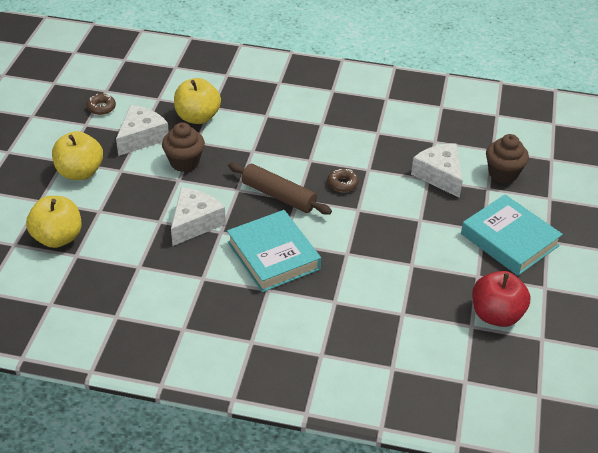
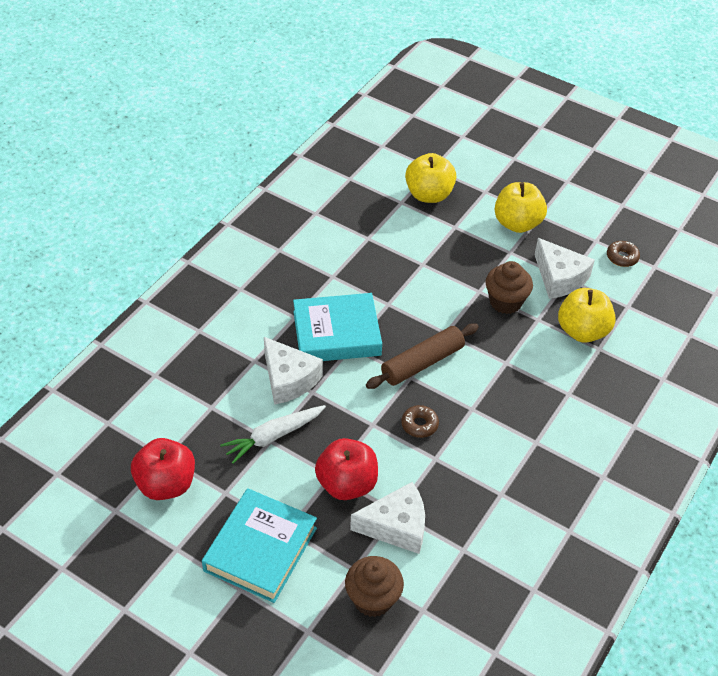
camera: 110 degrees right, 5 degrees up
(195, 223) = (409, 288): white cheese -> white cheese (288, 379)
(407, 263) = (273, 436): none -> white carrot
(422, 209) = (347, 484): none -> red apple
(509, 240) = (260, 549): turquoise book -> turquoise book turned 45 degrees counterclockwise

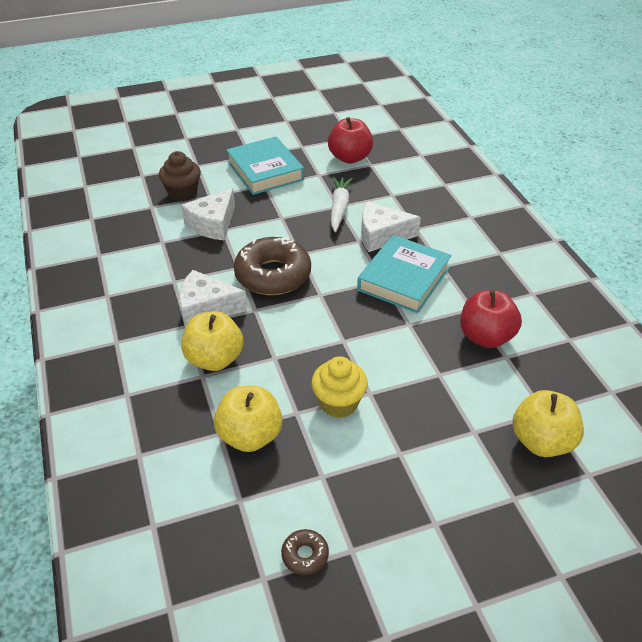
camera: 130 degrees right, 5 degrees down
(347, 484) = (267, 220): red apple -> red apple (486, 337)
(419, 425) = (273, 275): brown donut -> brown donut, size x2.28
(422, 363) = (326, 308): brown rolling pin -> none
(505, 302) = (338, 403): brown cupcake -> yellow cupcake
(517, 223) = (438, 491): yellow apple -> yellow apple (214, 359)
(559, 278) = (329, 469): white cheese -> white cheese (206, 308)

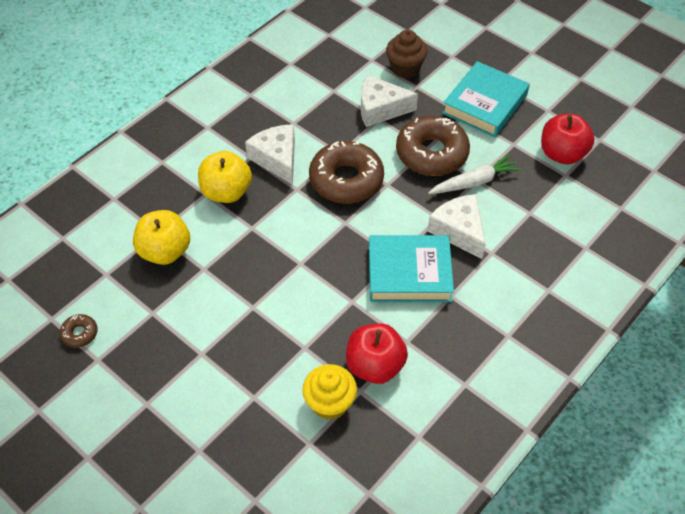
camera: 60 degrees right, 10 degrees up
(289, 217) = (431, 153): none -> brown donut
(338, 403) = (229, 291): yellow cupcake -> yellow cupcake (330, 403)
(541, 441) = (271, 452): yellow apple -> none

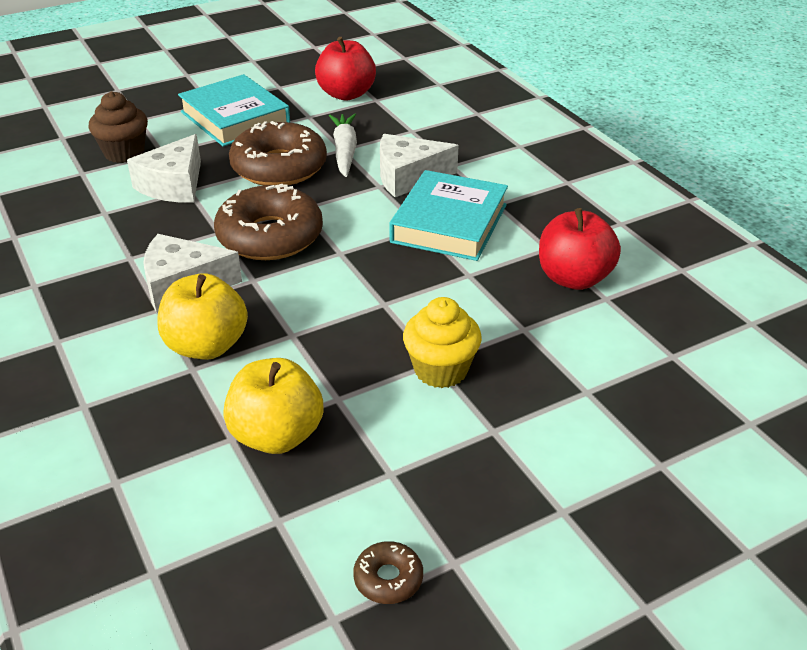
camera: 70 degrees left, 15 degrees down
(330, 403) = (617, 325): yellow cupcake -> yellow cupcake (441, 370)

